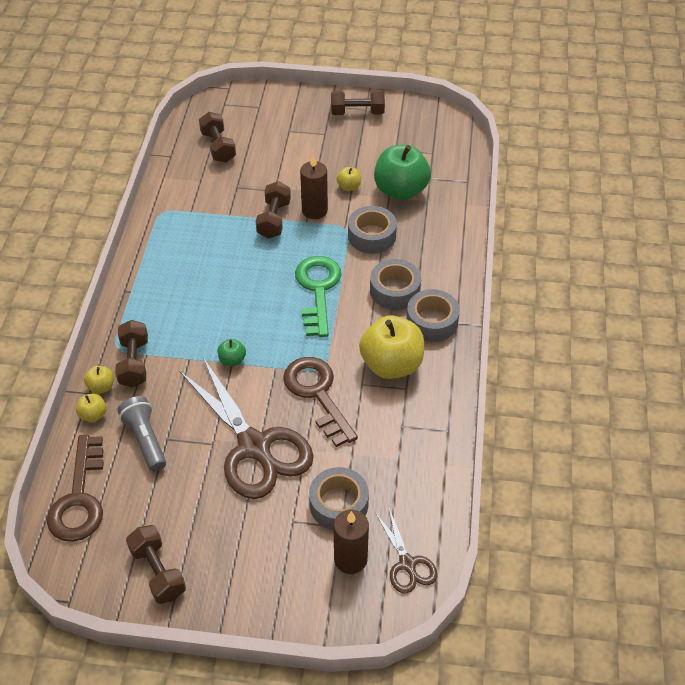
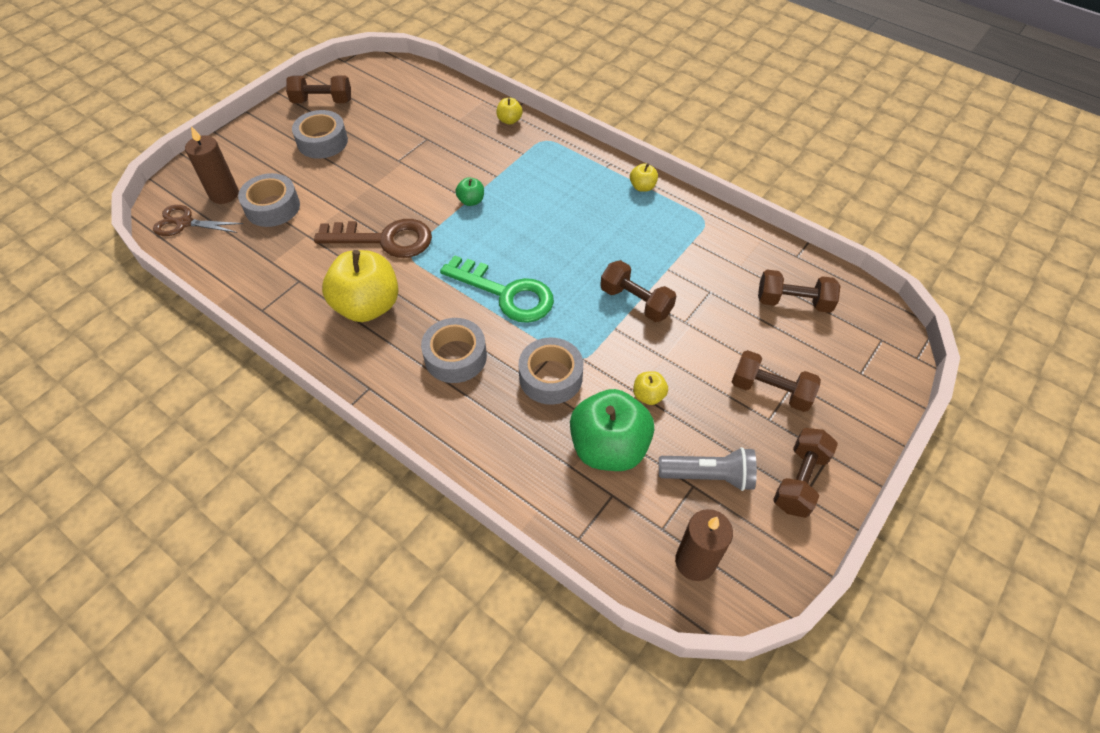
camera: 120 degrees right, 5 degrees up
(79, 498) = (417, 84): brown key -> none
(93, 415) = (485, 109): yellow apple -> yellow apple (642, 187)
(134, 363) = (519, 144): brown dumbbell -> brown dumbbell (770, 391)
(145, 440) = (436, 127): grey flashlight -> grey flashlight (708, 476)
(254, 446) = (372, 181): brown scissors -> none
(314, 210) = (627, 343): brown candle -> brown candle (695, 561)
(432, 321) = (388, 367): grey tape -> grey tape (322, 142)

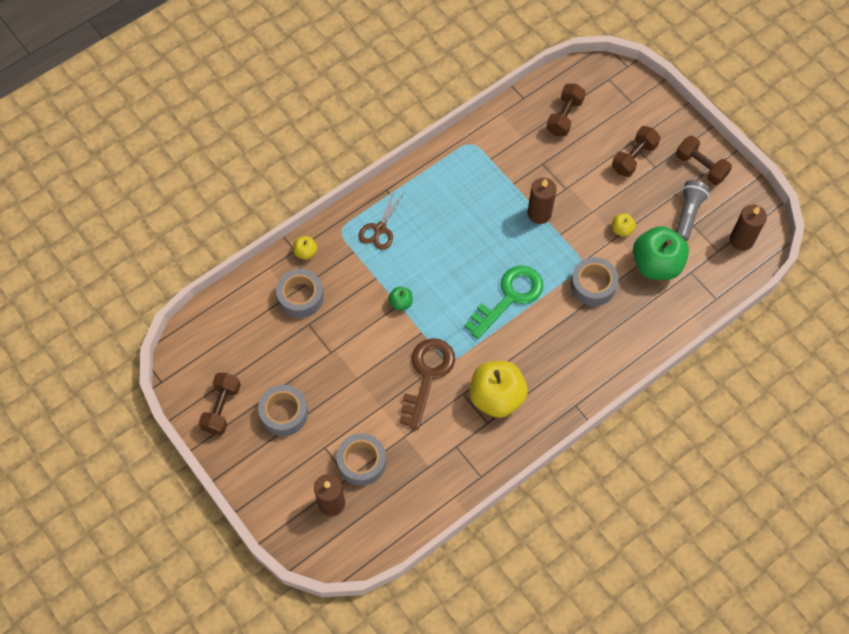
camera: 75 degrees left, 10 degrees up
(184, 223) = (360, 538): brown scissors -> brown scissors (380, 229)
(455, 357) = (560, 343): grey tape -> grey tape (300, 297)
(636, 302) = (539, 213): brown dumbbell -> brown candle
(642, 187) = (422, 174): yellow apple -> none

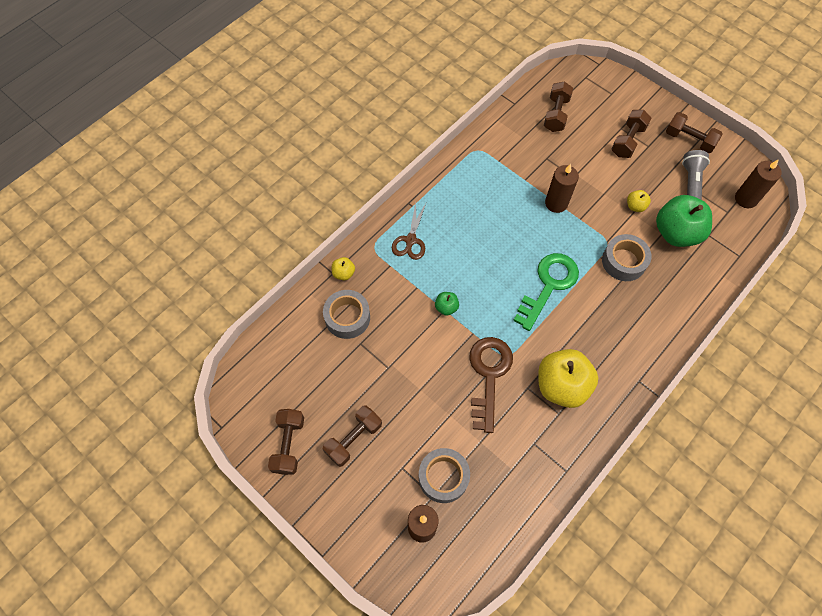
camera: 10 degrees left, 0 degrees up
(284, 413) = (353, 439): grey tape -> brown dumbbell

